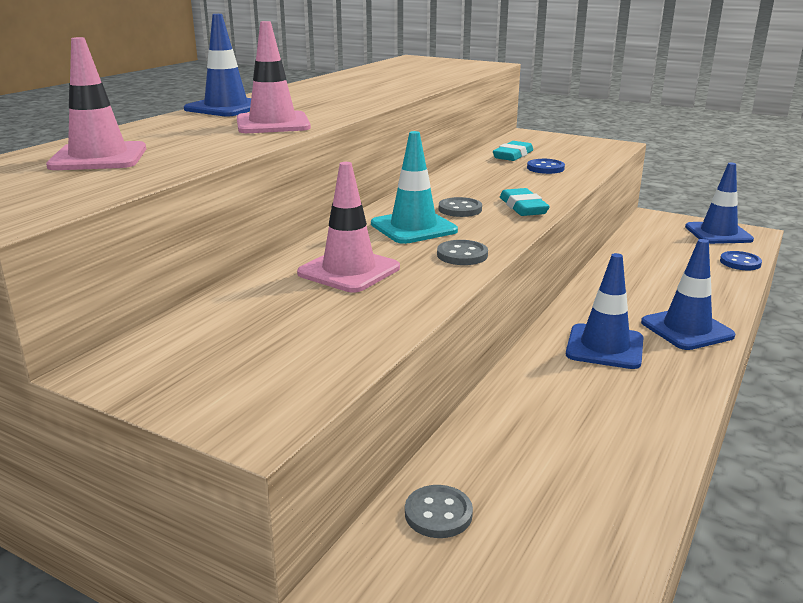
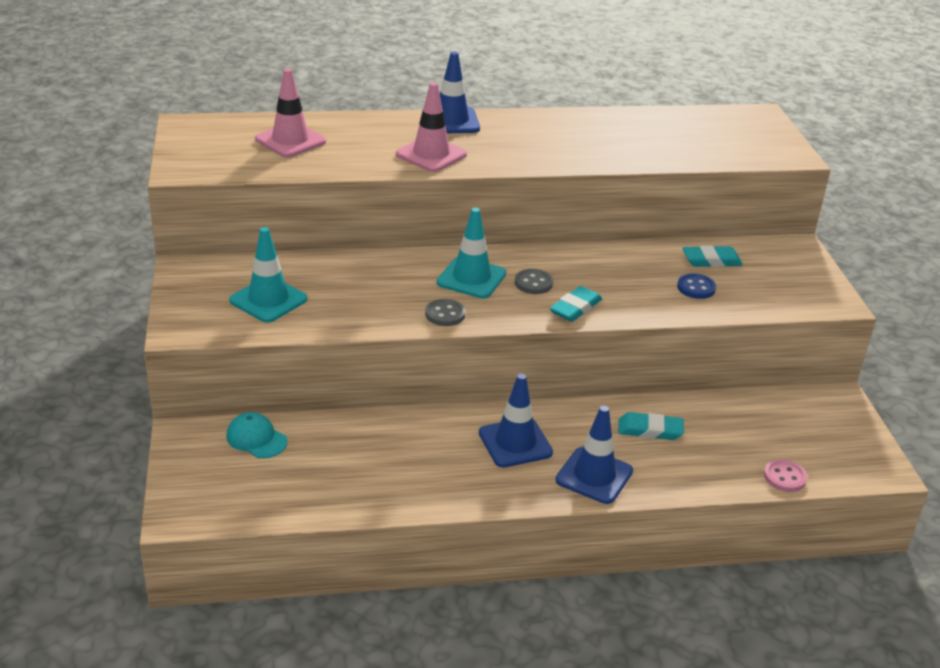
camera: 50 degrees right, 10 degrees up
(288, 334) = (268, 300): none -> turquoise traffic cone
(349, 271) = (370, 284): pink traffic cone -> none
(438, 514) = (256, 438): grey button -> turquoise cap
(637, 285) = (650, 430): none -> turquoise eraser
(718, 233) = (849, 449): blue traffic cone -> none
(740, 262) = (784, 477): blue button -> pink button

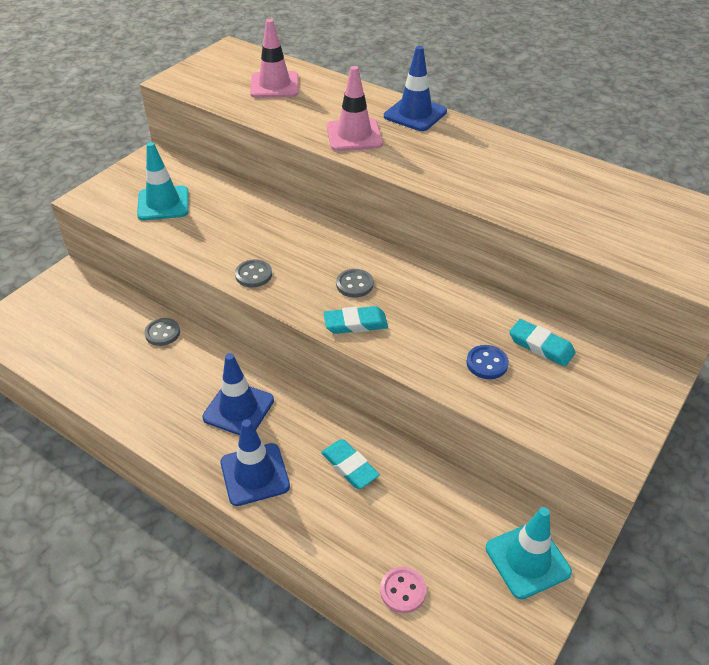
camera: 45 degrees right, 10 degrees up
(256, 438) = (97, 302): turquoise cap -> none
(362, 428) = (162, 333): none -> grey button
(471, 278) = (315, 256): turquoise traffic cone -> turquoise traffic cone (527, 560)

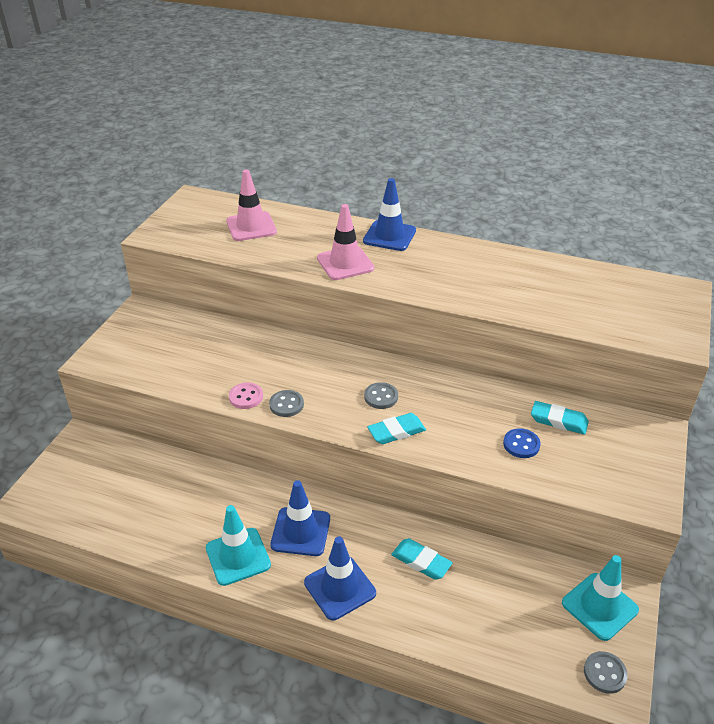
camera: 15 degrees left, 5 degrees down
(162, 333) = (199, 476): grey button -> grey button (604, 673)
(163, 203) = (171, 353): turquoise traffic cone -> turquoise traffic cone (238, 556)
(403, 591) = (508, 658): pink button -> pink button (246, 397)

